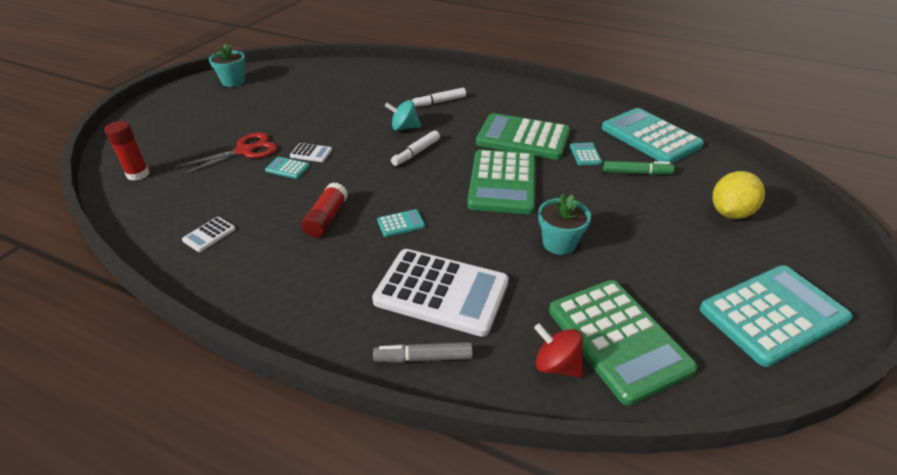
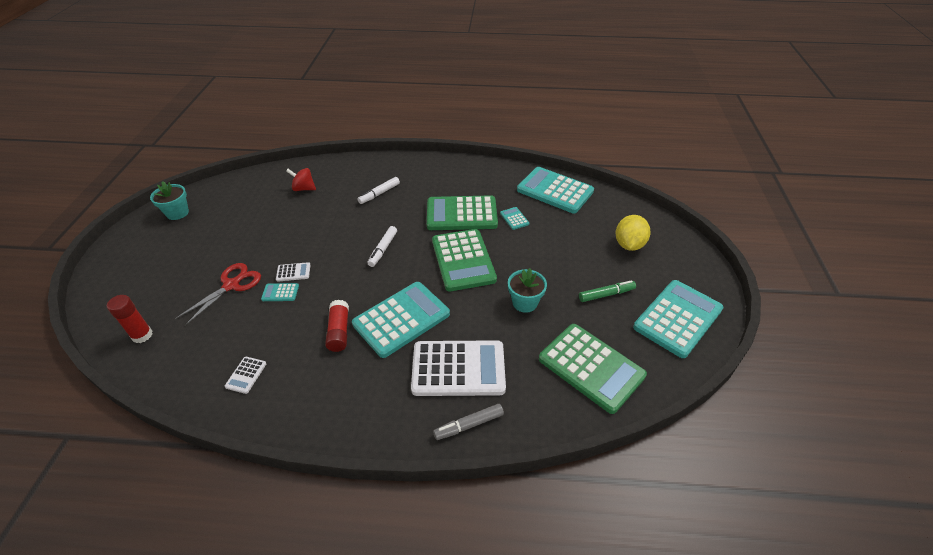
camera: 20 degrees left, 5 degrees up
(401, 223) = (401, 319): turquoise calculator -> turquoise calculator, size x2.43
(404, 128) = (361, 227): turquoise spinning top -> none
(556, 365) = (559, 400): red spinning top -> red spinning top (304, 188)
(636, 173) = (556, 226): green marker -> green marker (606, 294)

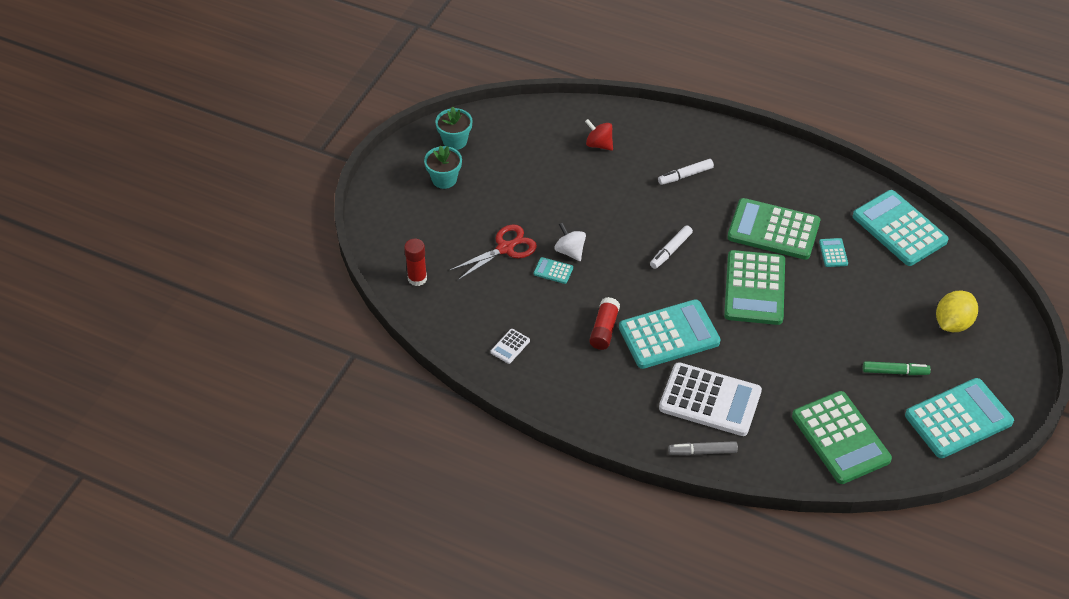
camera: 20 degrees right, 5 degrees up
(293, 272) = (570, 251): white calculator -> white spinning top
(525, 303) = (802, 355): turquoise flower pot -> turquoise flower pot (444, 179)

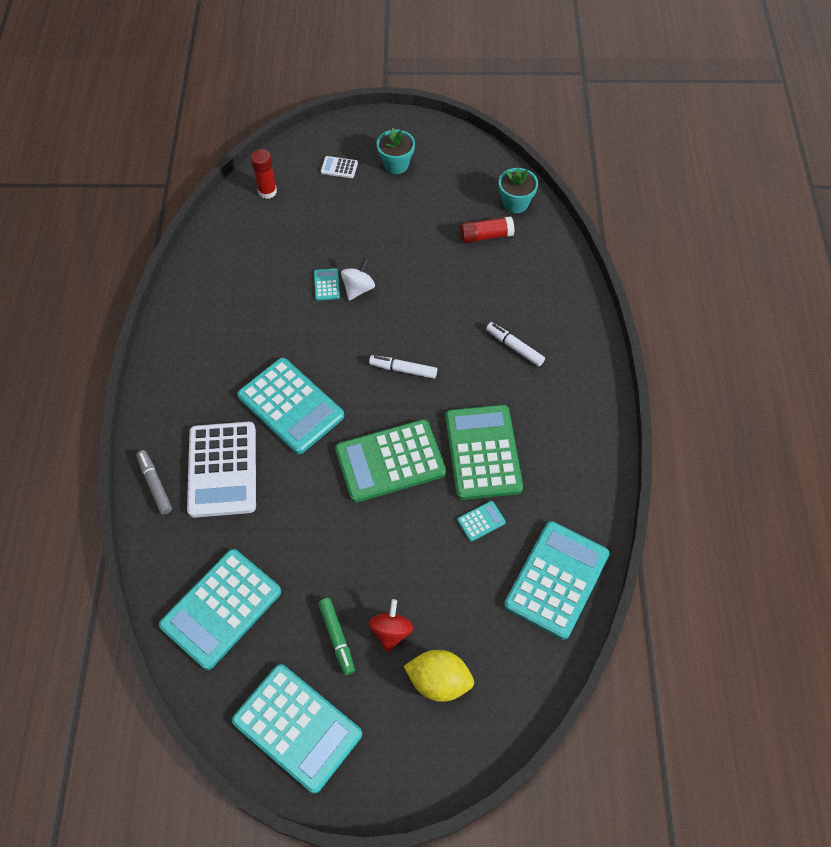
camera: 65 degrees right, 10 degrees up
(455, 141) = (448, 153): turquoise flower pot -> turquoise flower pot (515, 203)
(505, 248) = (335, 239): red scissors -> none
(510, 346) = (219, 286): white calculator -> white calculator (339, 168)
(599, 144) = (513, 261): red spinning top -> red spinning top (391, 631)
(604, 329) = (273, 350): red glue stick -> red glue stick (486, 236)
(840, 438) = (221, 608): green calculator -> turquoise calculator

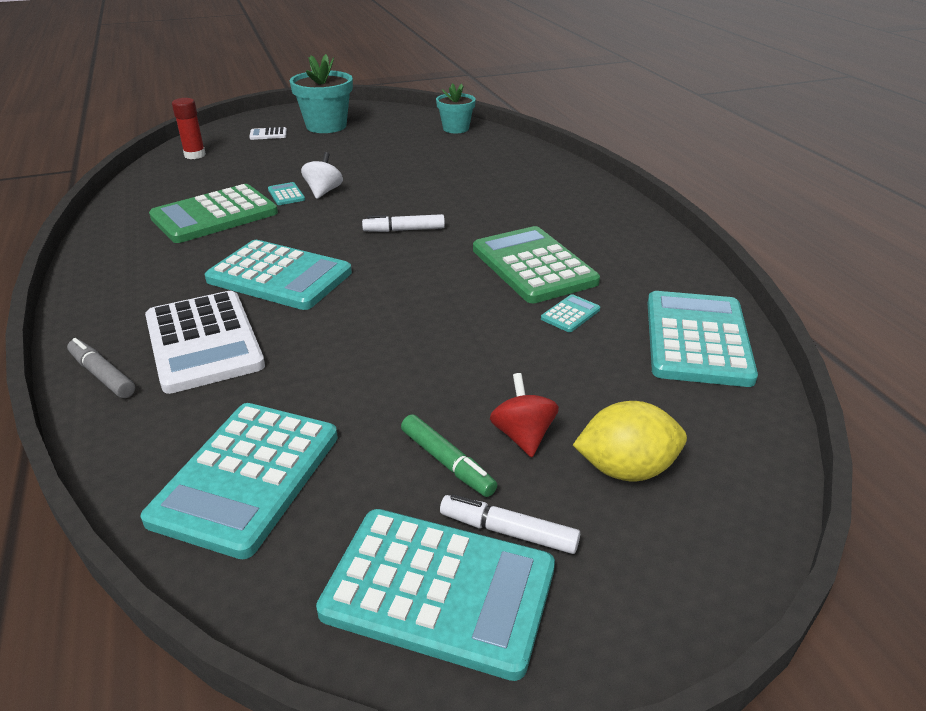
camera: 20 degrees left, 25 degrees down
(390, 461) = (428, 292): green calculator -> green calculator (215, 215)
(396, 164) = (326, 126): turquoise flower pot -> turquoise flower pot, size x1.57
(486, 236) = (439, 147): red glue stick -> none
(514, 347) = (515, 198): white marker -> white marker (508, 531)

